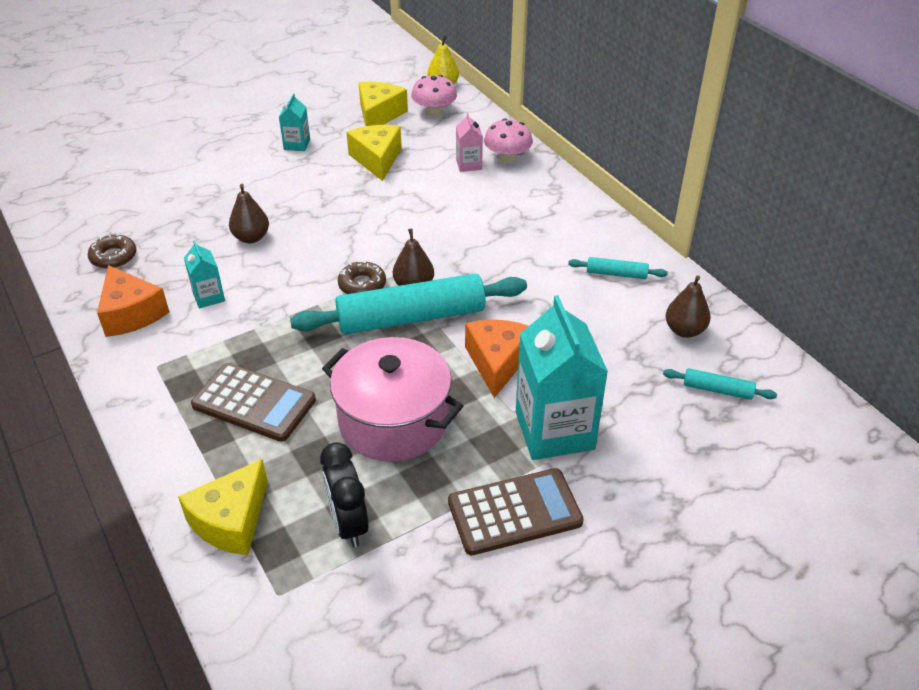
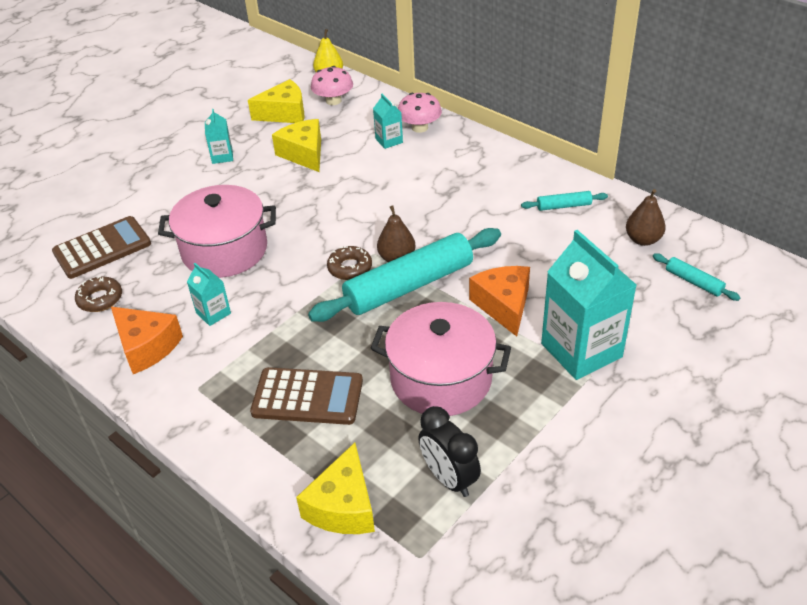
camera: 15 degrees left, 0 degrees up
(251, 238) = (224, 250): brown pear -> pink pot
(379, 114) = (284, 113): yellow cheese -> yellow cheese turned 75 degrees clockwise
(469, 164) = (389, 141): pink carton -> turquoise carton
(514, 512) = (584, 427): brown calculator -> brown calculator (102, 248)
(717, 390) = (694, 282): turquoise rolling pin -> turquoise rolling pin turned 45 degrees clockwise

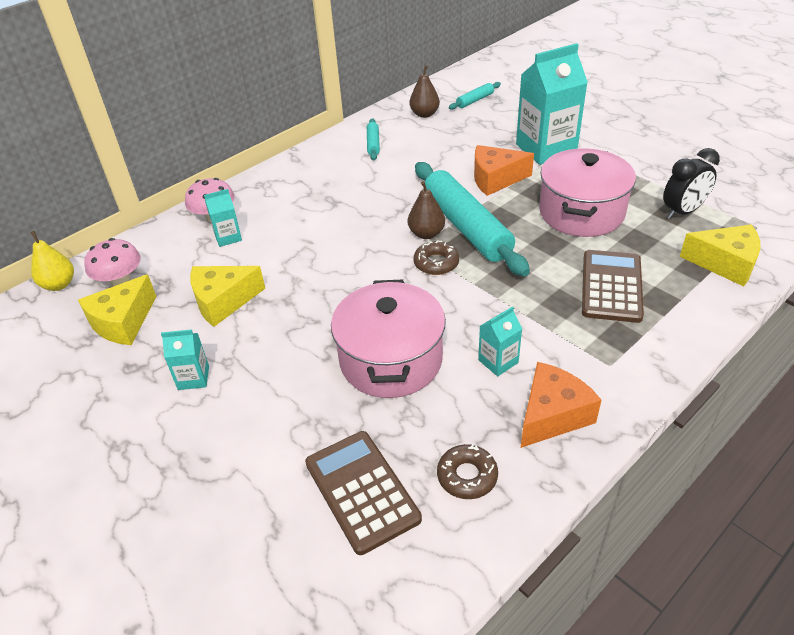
camera: 85 degrees left, 0 degrees up
(284, 113) = (123, 322): yellow cheese -> yellow cheese turned 135 degrees counterclockwise

